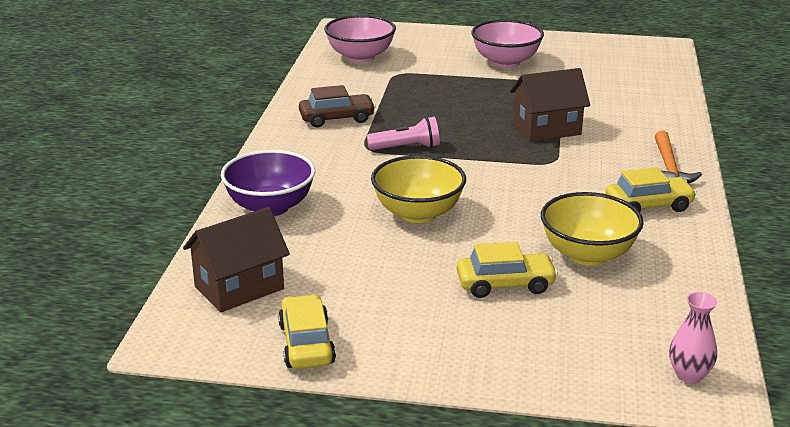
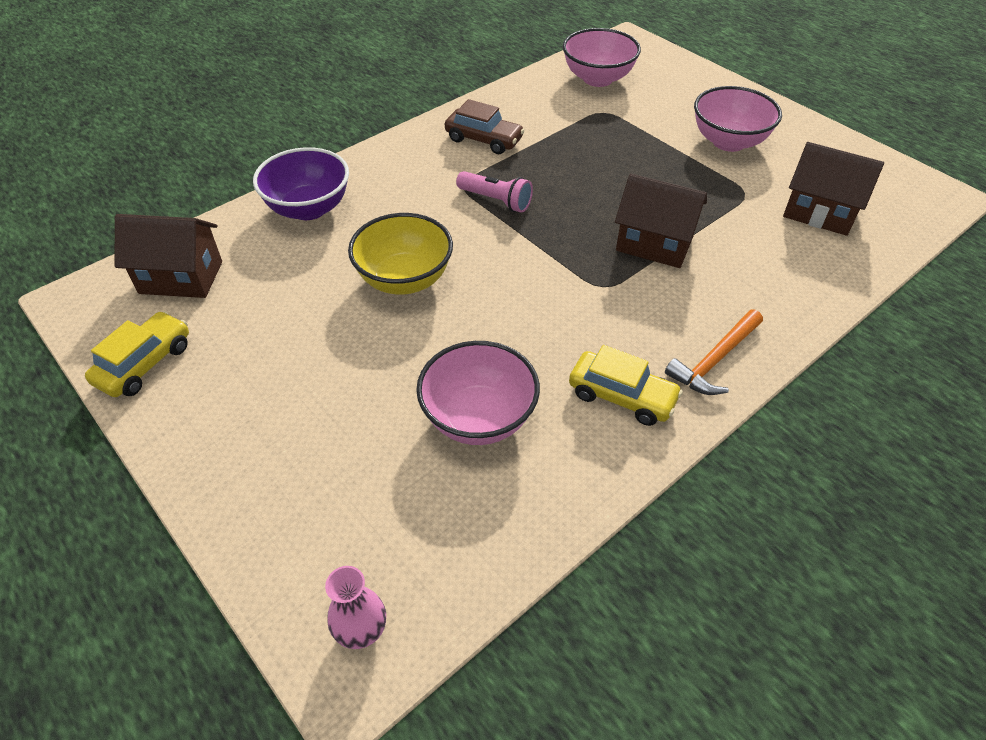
camera: 40 degrees right, 20 degrees up
(505, 284) = (362, 404): yellow car -> none
(587, 254) = (479, 418): yellow bowl -> pink bowl
(614, 78) = (820, 212): none -> brown house

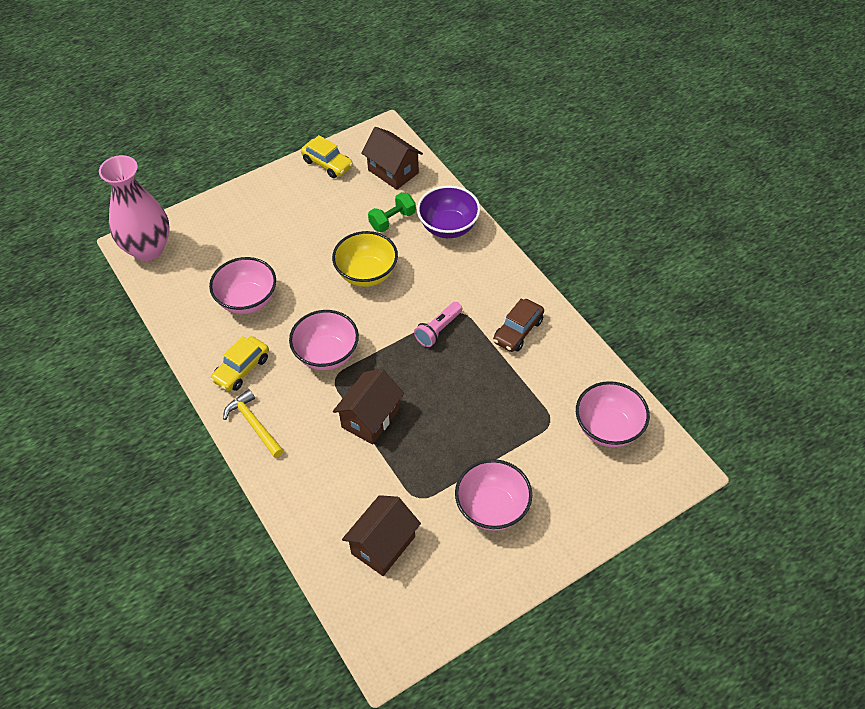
camera: 100 degrees right, 5 degrees up
(181, 277) = (393, 171): brown house -> brown house turned 60 degrees counterclockwise
(292, 265) = (392, 220): none -> green dumbbell
(361, 631) = (148, 249): pink vase -> pink vase, size x2.28
(565, 300) = (327, 354): none -> pink bowl
(714, 360) = (254, 424): orange hammer -> yellow hammer

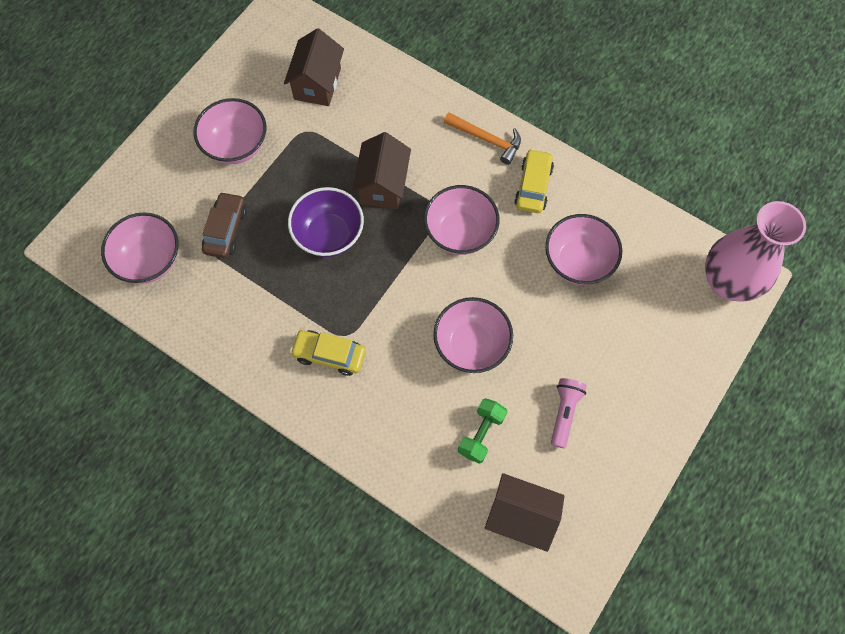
camera: 155 degrees right, 15 degrees up
(254, 424) = (486, 140): yellow hammer -> orange hammer
(327, 164) = (610, 493): yellow car -> yellow car (329, 355)
(367, 274) = (471, 345): yellow bowl -> pink bowl
(438, 330) = (360, 305): pink flashlight -> pink flashlight (564, 413)
(448, 227) = (409, 451): purple bowl -> purple bowl (329, 235)
(518, 331) = (275, 336): brown car -> brown car (226, 230)

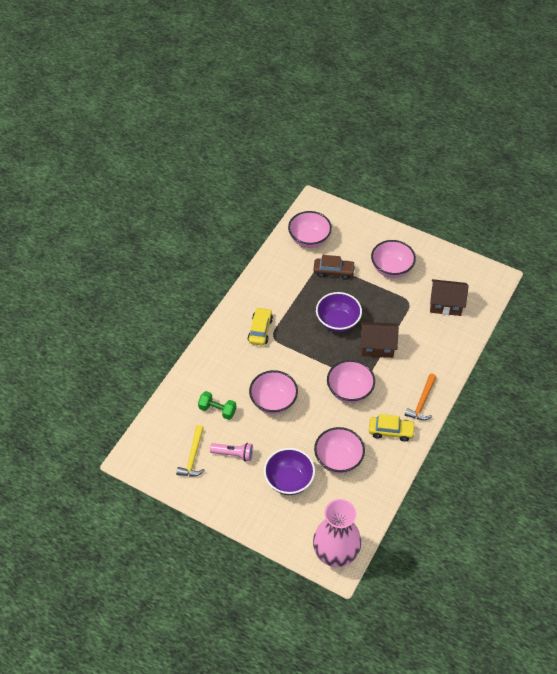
camera: 85 degrees right, 15 degrees down
(520, 516) = (169, 433): brown house -> none
(567, 478) = (193, 457): none -> yellow hammer
(612, 334) = (289, 480): none -> purple bowl

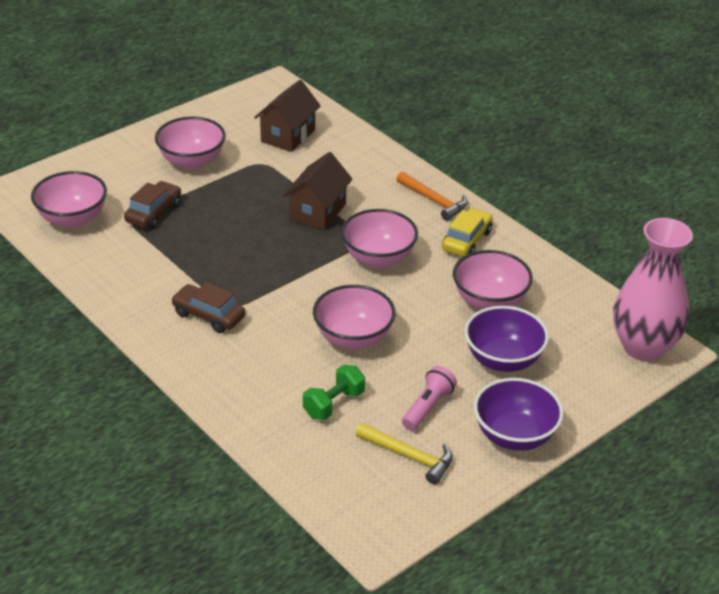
camera: 70 degrees left, 15 degrees down
(260, 330) = (208, 316): yellow car -> brown car
(337, 322) = (249, 235): purple bowl -> purple bowl (514, 436)

